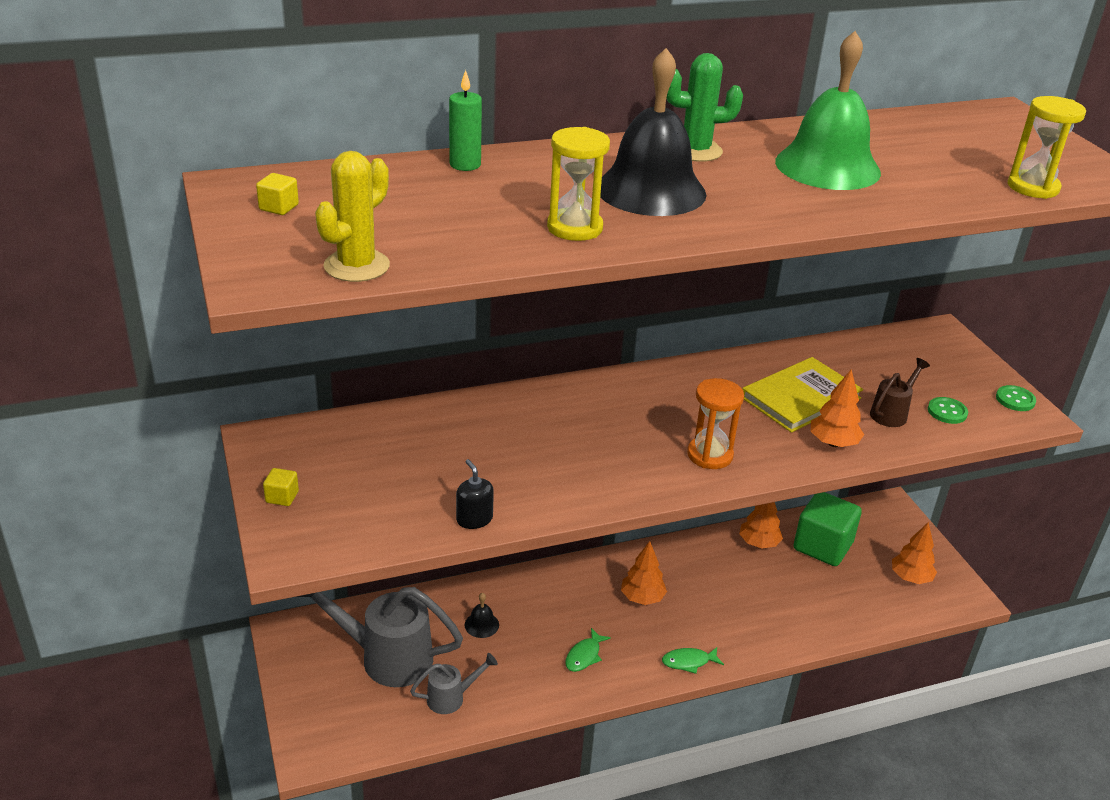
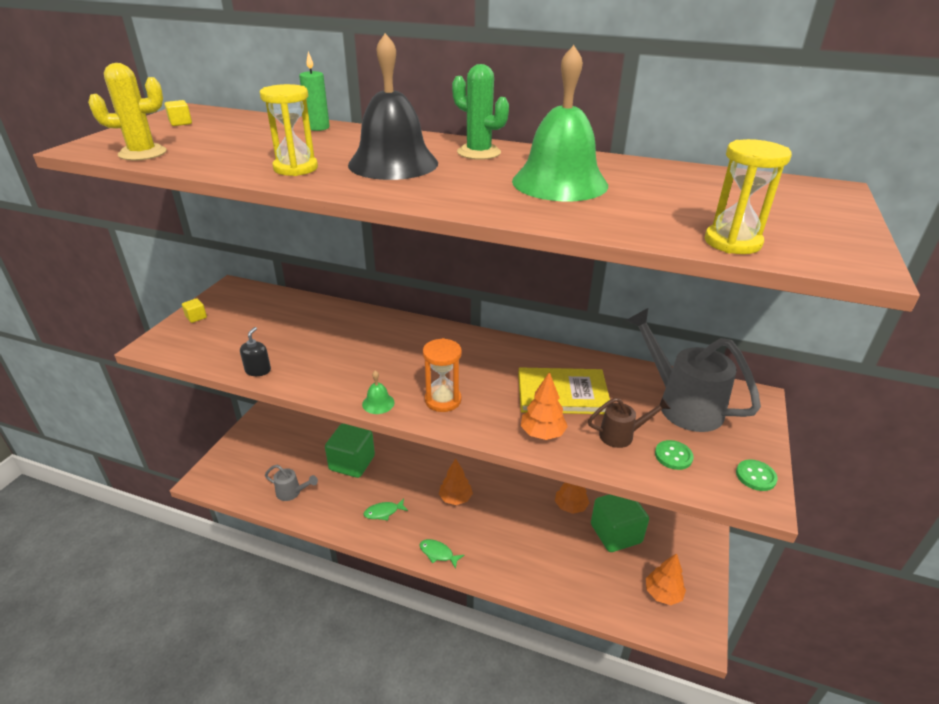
camera: 40 degrees right, 0 degrees up
(386, 657) = (289, 453): grey watering can -> grey watering can (682, 404)
(481, 624) = (352, 463): black bell -> green cube
(655, 488) = (378, 403): none -> green bell

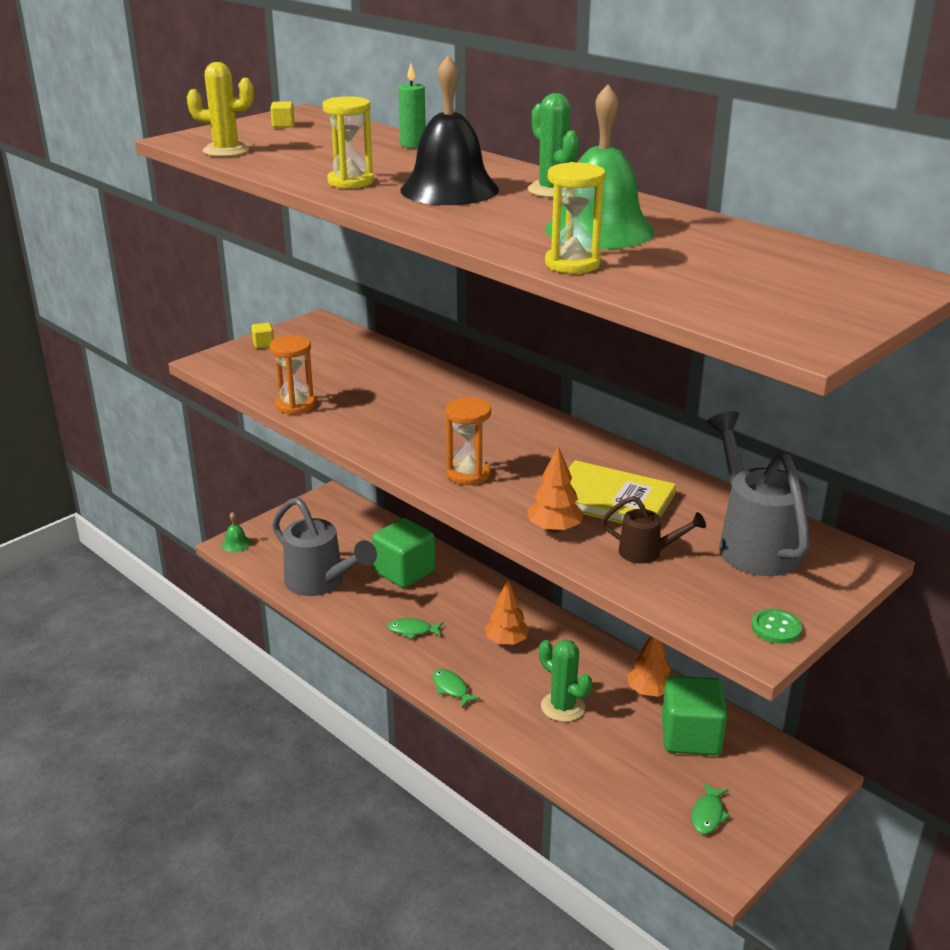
camera: 25 degrees right, 5 degrees down
(258, 370) = (295, 405): black soap dispenser -> orange hourglass
(292, 492) = (321, 583): grey watering can -> grey watering can, size x1.97
(378, 403) = (397, 461): green bell -> green bell (236, 544)
(523, 540) = (563, 707): none -> green cactus
(662, 593) = (708, 814): orange tree -> green fish
(673, 456) = (691, 585): green button -> none
(732, 242) = (701, 306): yellow hourglass -> yellow hourglass (572, 264)

